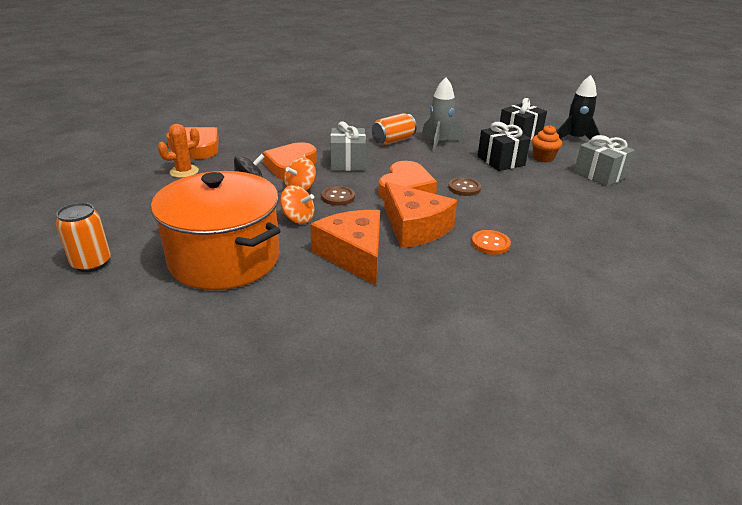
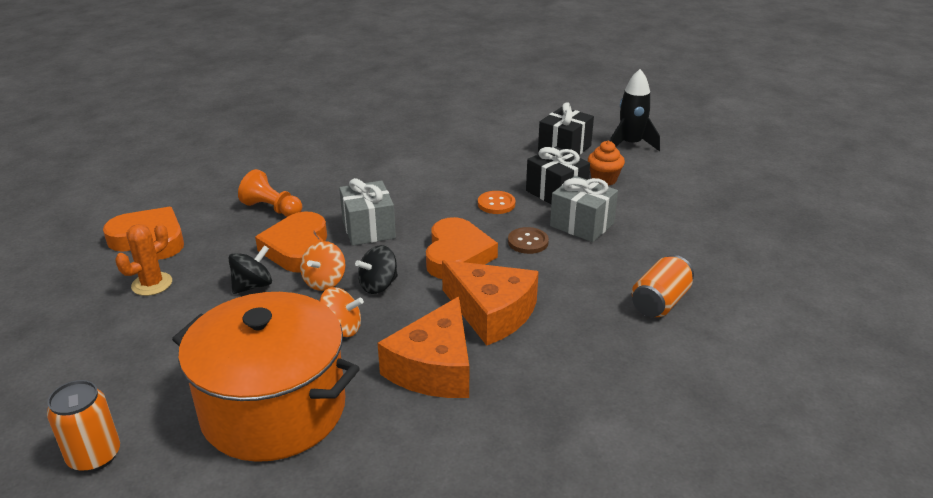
camera: 15 degrees left, 0 degrees up
(286, 141) = (272, 209): none -> orange pawn
(338, 197) = (378, 285): brown button -> black spinning top
(354, 255) = (434, 368): orange cheese -> orange cheese turned 120 degrees counterclockwise
(393, 141) = (412, 184): orange can -> orange can (660, 302)
(439, 143) = (472, 177): grey rocket -> none
(490, 244) = (587, 317): orange button -> orange button (496, 204)
(599, 175) = (675, 194): grey gift -> grey gift (582, 224)

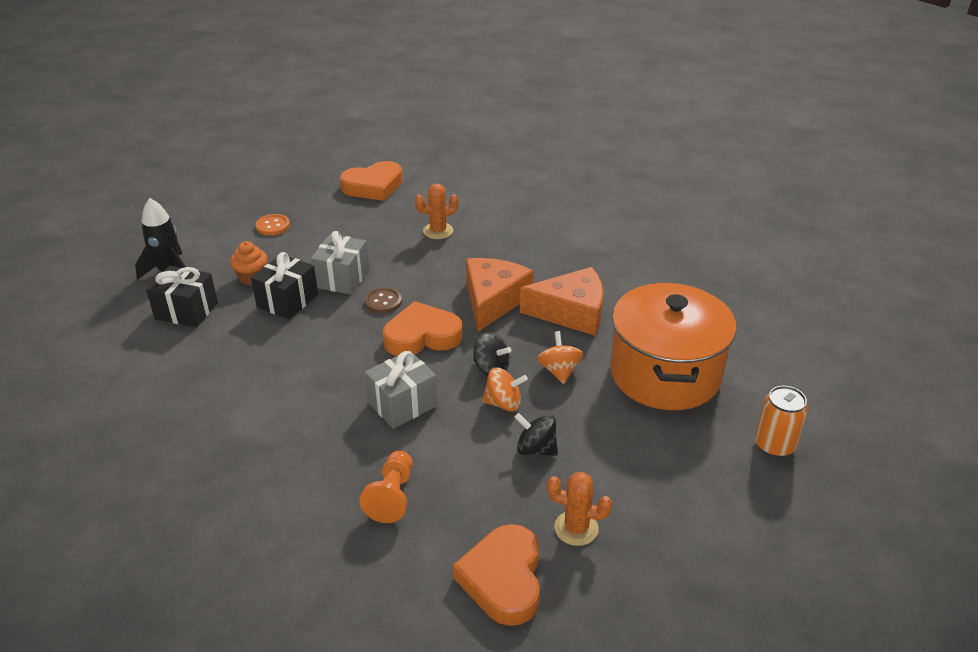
camera: 110 degrees left, 5 degrees up
(298, 248) = (460, 442): orange heart -> orange heart (373, 186)
(496, 204) = (322, 332): orange button -> orange button (273, 226)
(660, 302) = (438, 231): orange can -> orange cactus

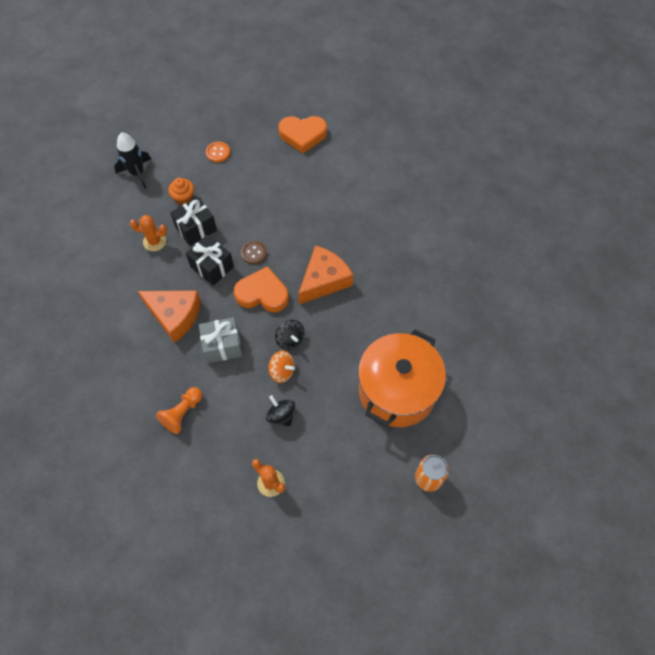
camera: 25 degrees right, 25 degrees up
(186, 311) = (133, 214): black gift -> black gift (212, 267)
(342, 278) = (238, 221): grey gift -> none
(438, 231) = (323, 198): orange cactus -> orange cactus (154, 241)
(503, 579) = (212, 498): orange heart -> none
(559, 371) = (331, 359): orange spinning top -> none
(571, 312) = (369, 312): orange cheese -> orange cheese (175, 316)

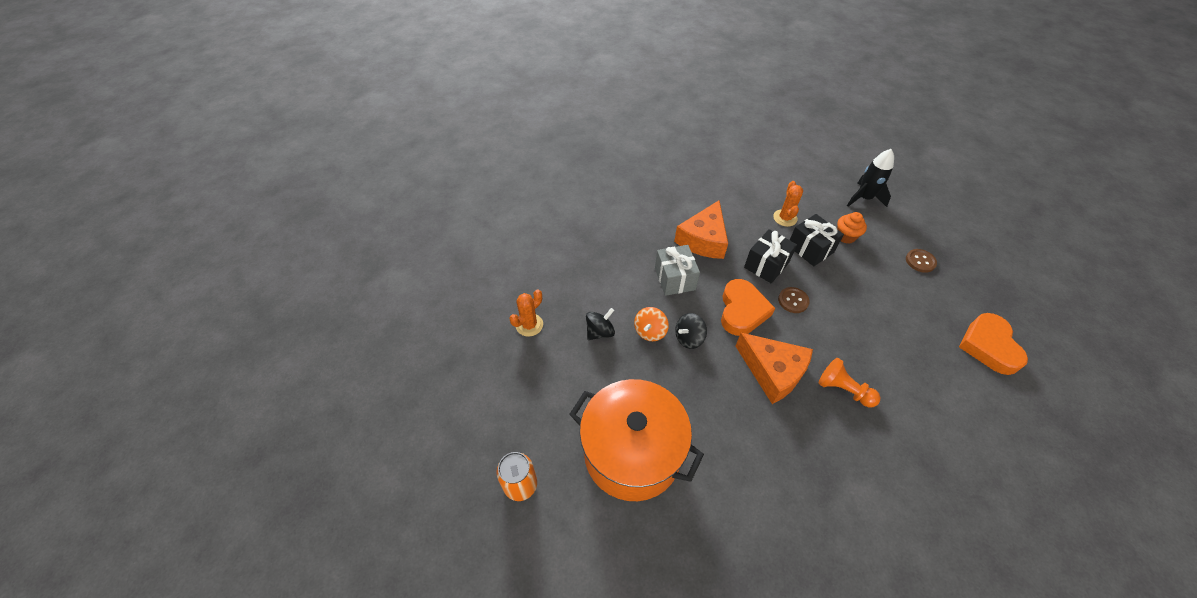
camera: 90 degrees right, 10 degrees down
(182, 413) = (602, 253): orange pawn -> orange pawn (843, 389)
(218, 152) = (920, 261): orange button -> brown button

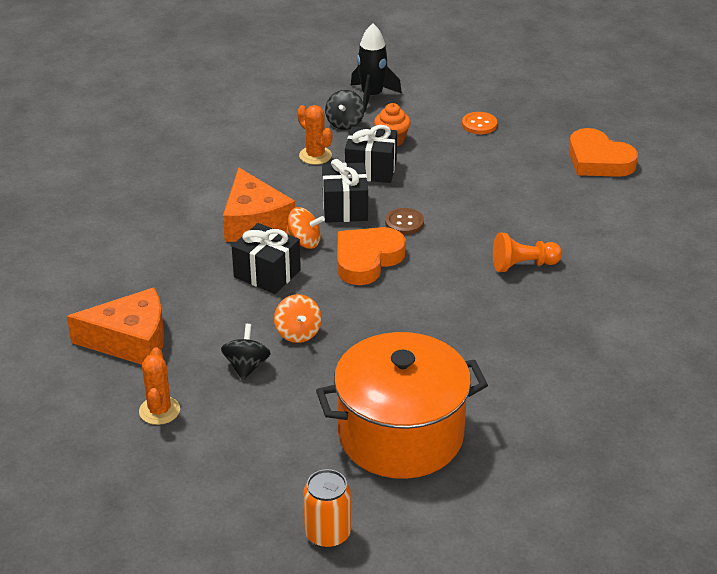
camera: 45 degrees left, 15 degrees down
(674, 279) = (267, 274): grey gift -> black gift
(689, 338) = (343, 314): black spinning top -> black spinning top (345, 123)
(717, 272) = (304, 242): none -> orange spinning top
(742, 311) = (367, 260): orange heart -> orange heart turned 105 degrees counterclockwise
(773, 372) = (451, 290): orange cheese -> orange cheese (131, 341)
(920, 261) = (479, 124): brown button -> orange button

